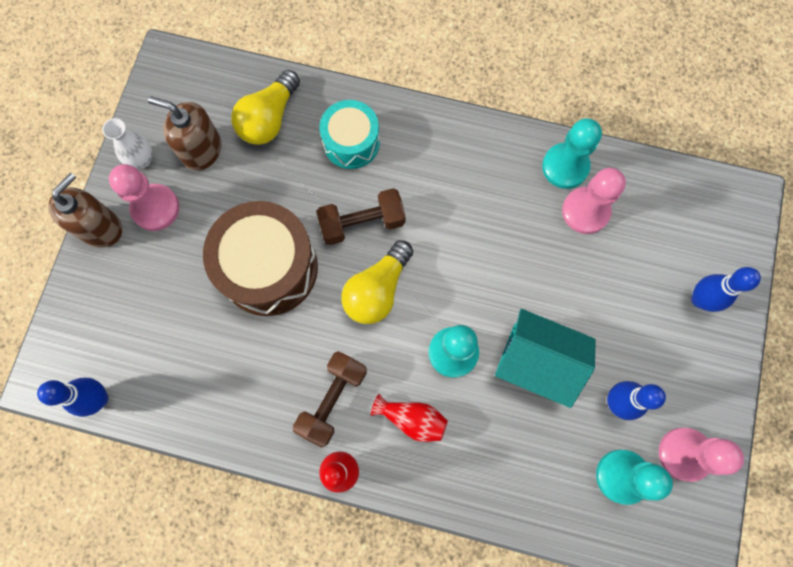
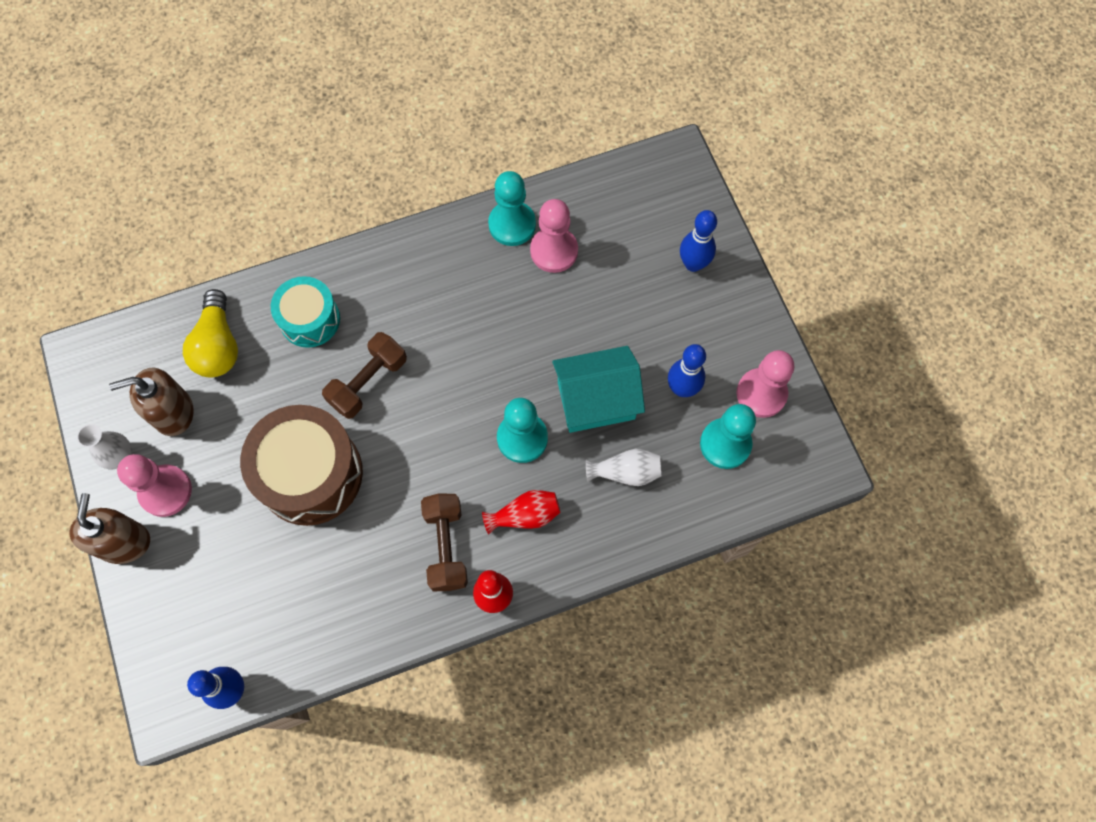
camera: 35 degrees left, 5 degrees down
(377, 290) = (421, 429): yellow light bulb -> none
(519, 441) = (626, 472): none -> white vase

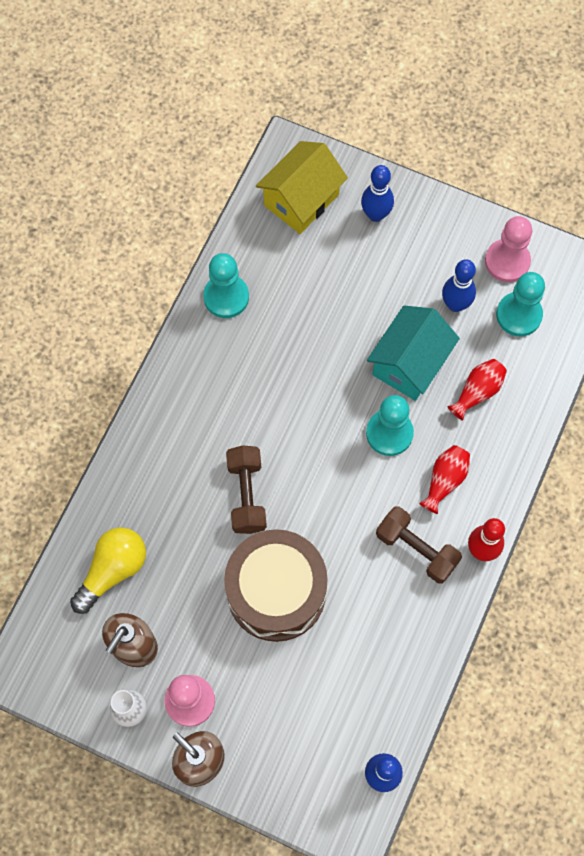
camera: 45 degrees left, 0 degrees up
(218, 345) = (112, 570): yellow light bulb -> yellow light bulb turned 90 degrees counterclockwise
(310, 319) = (158, 492): turquoise drum -> none
(554, 251) = (274, 289): pink pawn -> none
(626, 472) = (477, 392): white vase -> red vase
(647, 203) = (301, 200): none -> yellow house

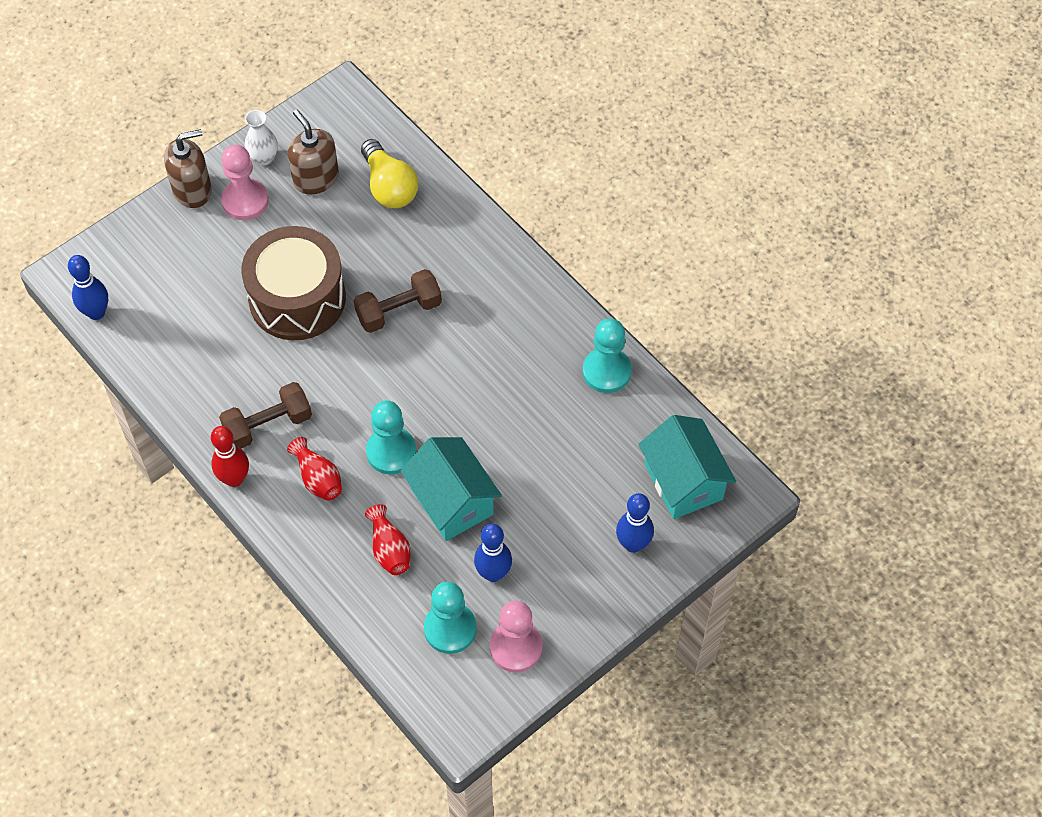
camera: 115 degrees right, 10 degrees down
(246, 495) = (399, 311): brown dumbbell -> brown dumbbell turned 45 degrees counterclockwise
(301, 200) = (683, 481): yellow house -> turquoise house

